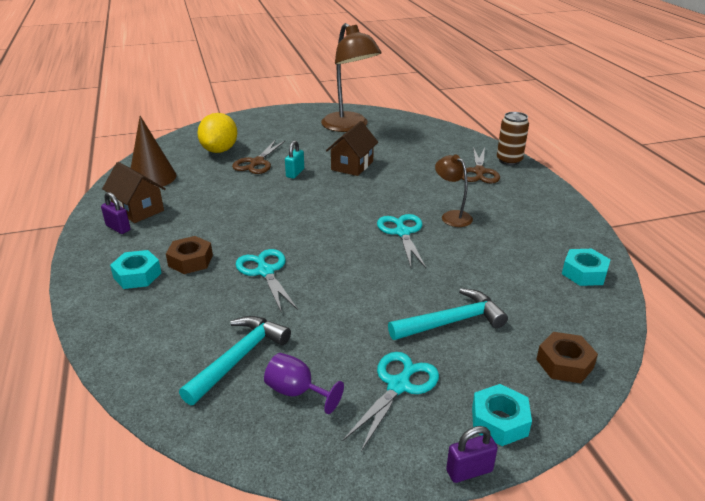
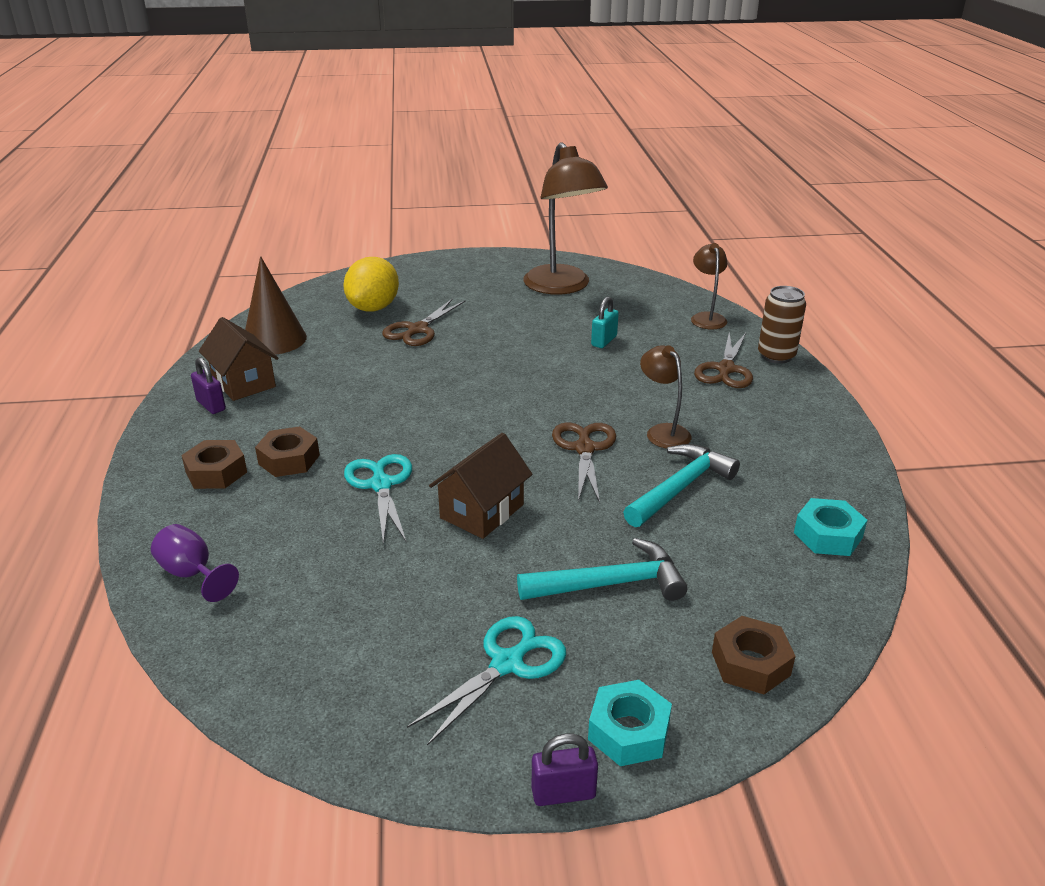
camera: 10 degrees right, 0 degrees up
(137, 275) = (216, 472): turquoise nut -> brown nut
(239, 358) = (310, 599): turquoise hammer -> turquoise hammer (680, 487)
(295, 173) = (464, 349): turquoise padlock -> turquoise padlock (604, 341)
(297, 392) = (370, 654): purple goblet -> purple goblet (192, 574)
(352, 165) = (546, 345): brown house -> brown house (482, 511)
(402, 232) = (584, 449): turquoise scissors -> brown scissors
(455, 139) = (706, 317): none -> brown lamp

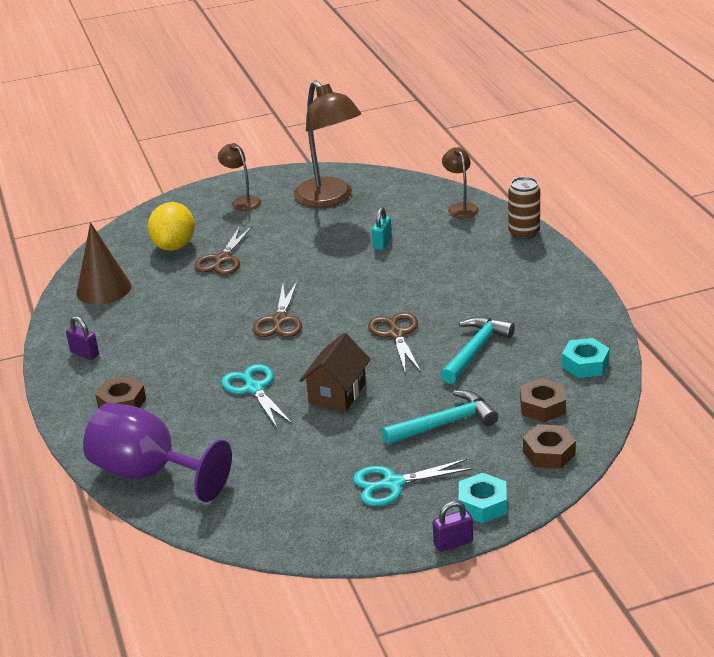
camera: 10 degrees left, 0 degrees up
(192, 574) = (149, 473): purple goblet -> purple goblet, size x2.10
(244, 382) = (100, 330): brown house -> none
(289, 459) = (173, 383): brown nut -> brown nut (542, 406)
(507, 664) = (393, 484): turquoise scissors -> turquoise scissors turned 135 degrees counterclockwise
(663, 431) = (451, 311): brown lamp -> brown lamp (242, 201)
(725, 369) = (486, 251): brown scissors -> brown scissors (280, 320)

